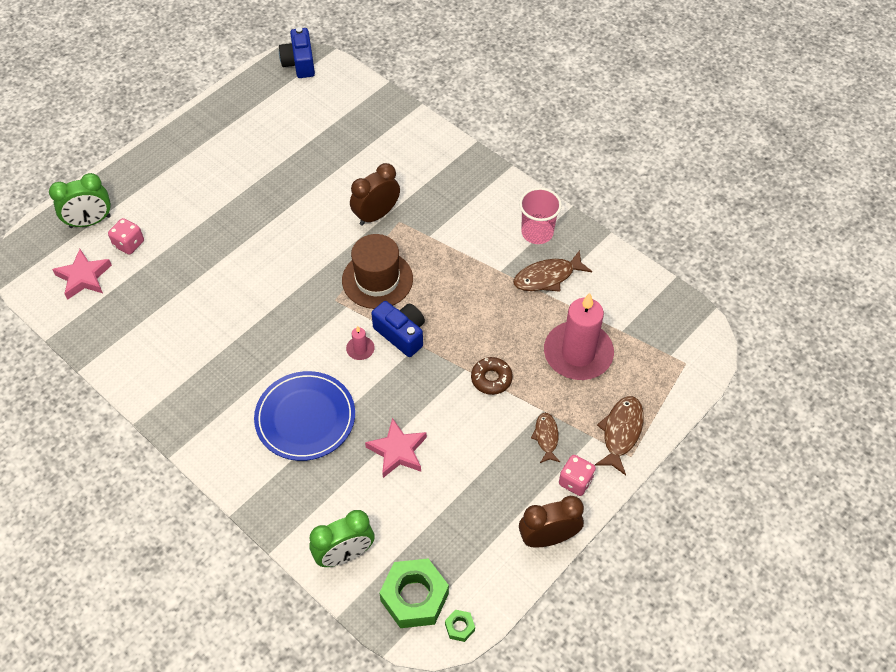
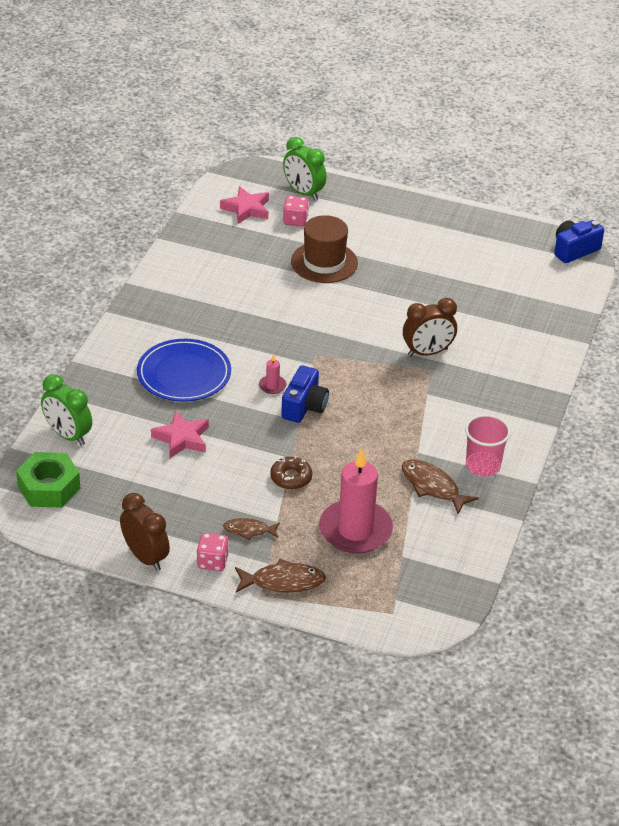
camera: 65 degrees right, 15 degrees down
(376, 215) = (427, 352): brown clock -> brown clock turned 135 degrees clockwise
(377, 279) = (354, 374): brown hat -> brown hat (324, 262)
(460, 627) = (34, 522): green nut -> none
(546, 437) = (249, 530): brown fish -> brown fish turned 150 degrees counterclockwise

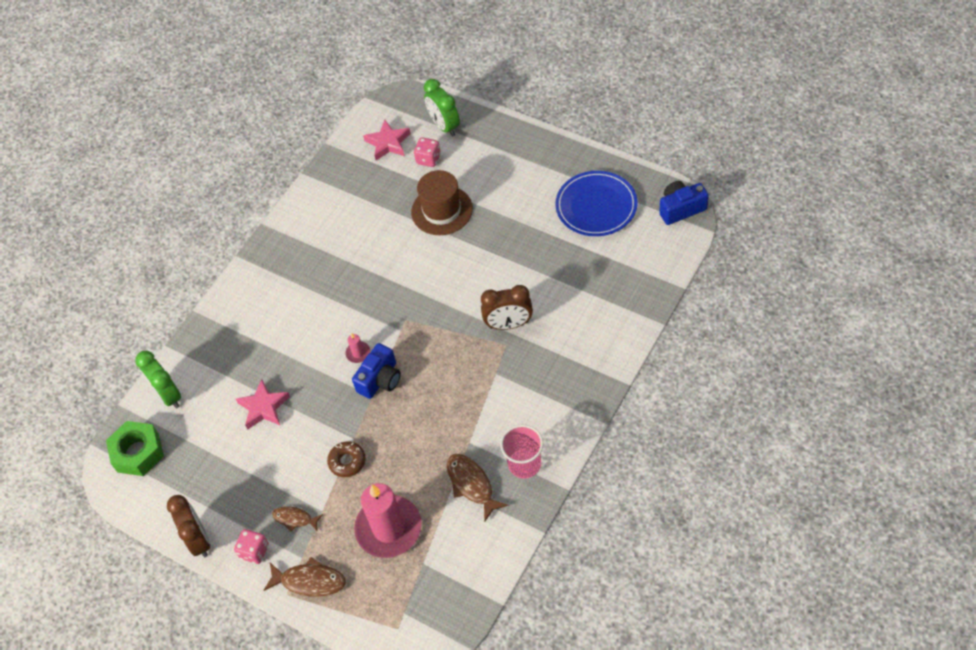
camera: 20 degrees right, 15 degrees up
(184, 374) = (284, 333): blue plate -> blue plate (596, 206)

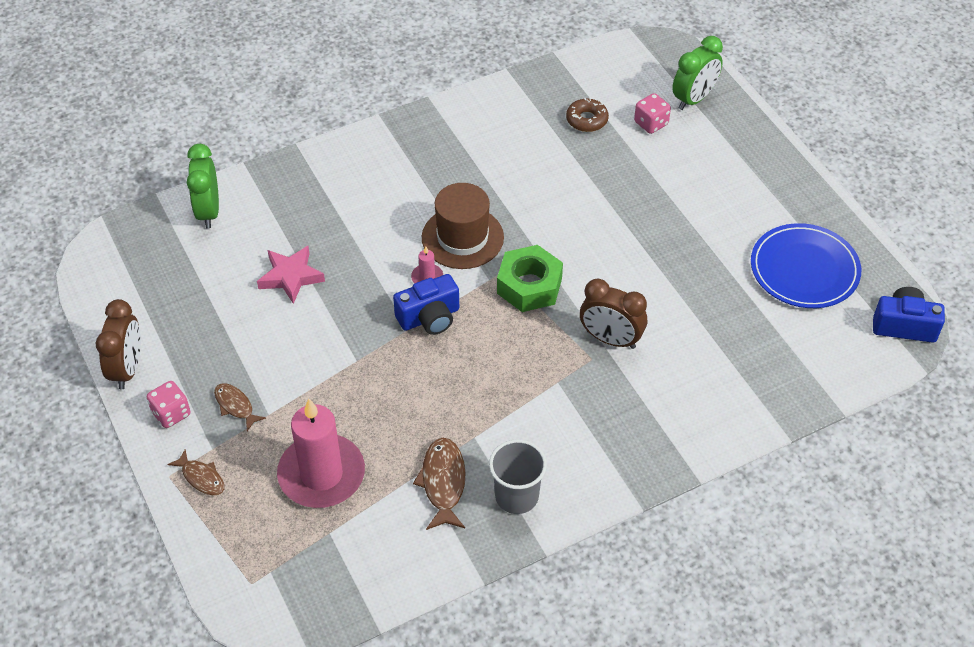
camera: 25 degrees right, 5 degrees down
(138, 452) = (137, 249): green nut -> green nut (529, 286)
(309, 581) = (201, 477): brown fish -> brown fish, size x0.64
(347, 461) = (332, 380): brown donut -> brown donut (587, 120)
(388, 143) = (619, 85): pink star -> none
(442, 210) = (626, 182): brown hat -> brown hat (462, 237)
(444, 126) = (694, 99): green clock -> green clock turned 135 degrees counterclockwise
(524, 464) = (516, 496): pink cup -> grey cup

